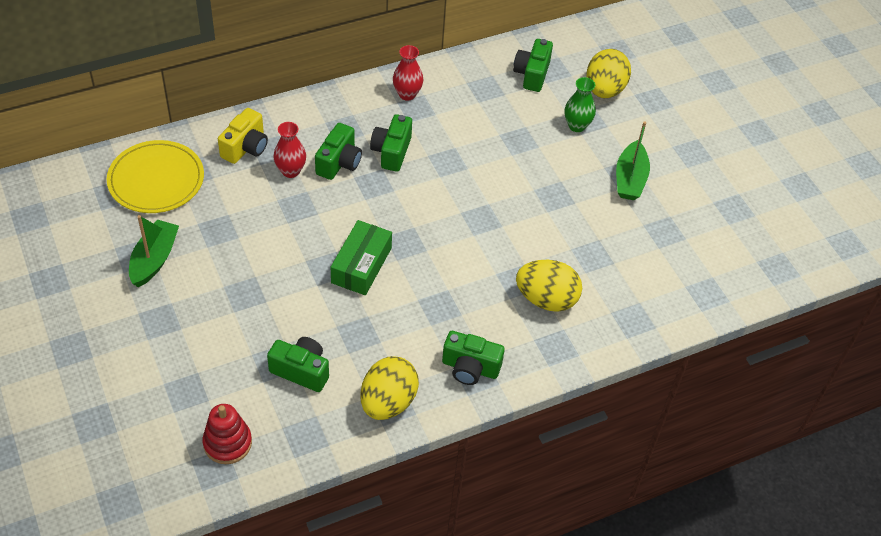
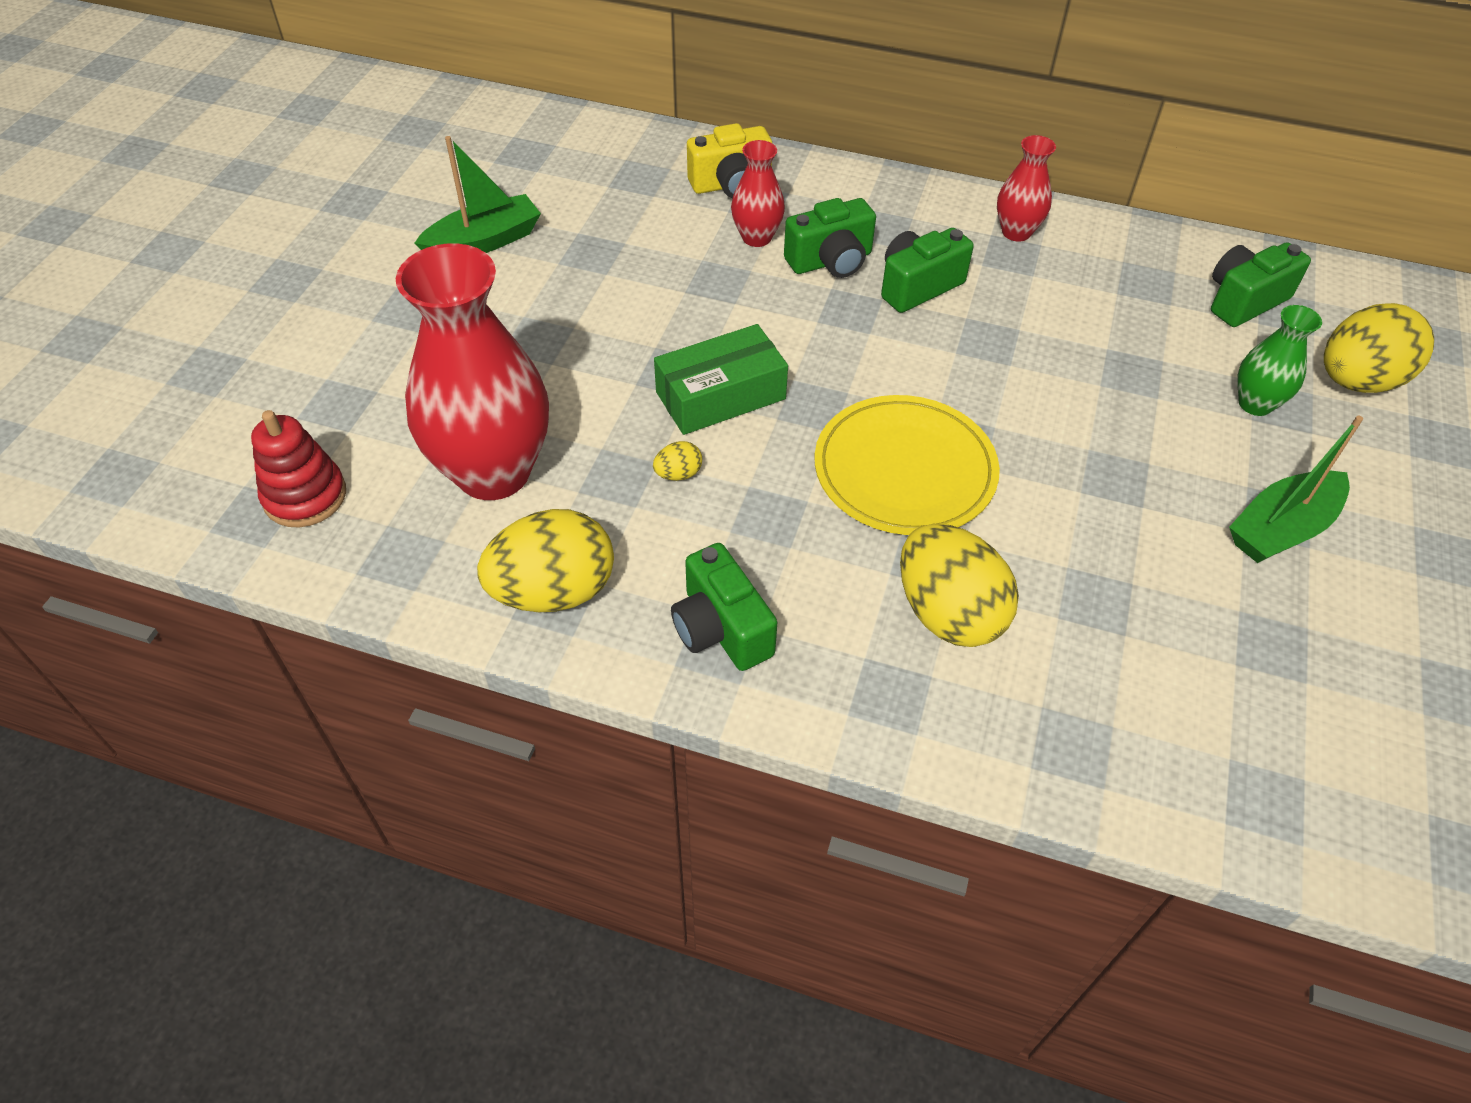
camera: 45 degrees right, 0 degrees up
(156, 180) = (588, 164): yellow plate -> yellow plate (904, 470)
(301, 371) = (493, 472): green camera -> red vase
(383, 315) = (678, 474): none -> yellow egg

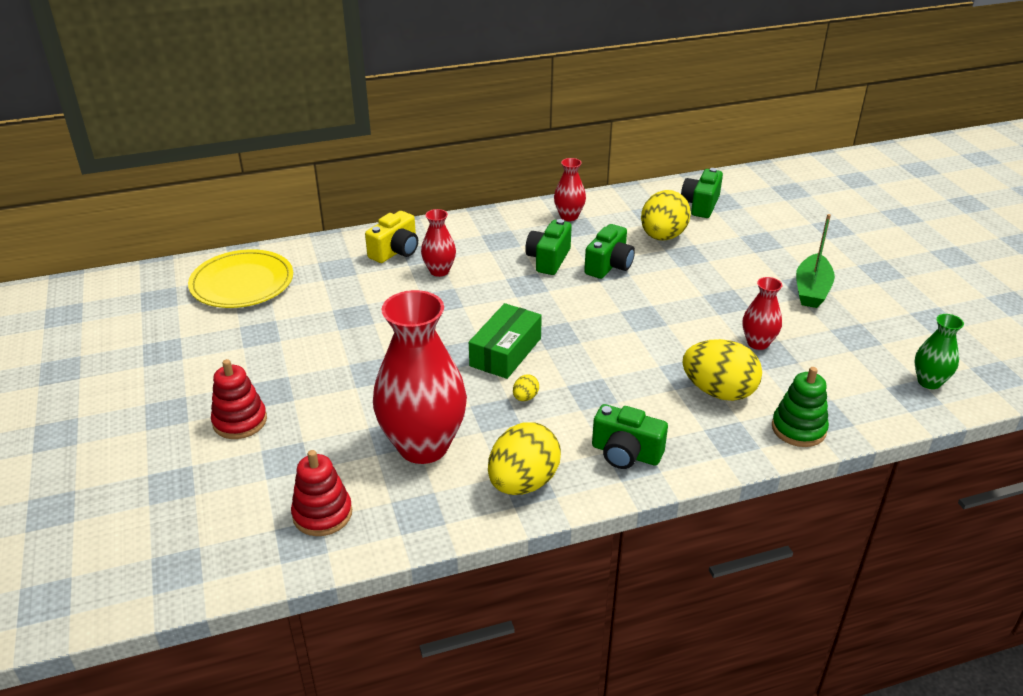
camera: 35 degrees left, 15 degrees down
(341, 330) = (240, 421): none -> red stacking toy
(484, 242) = (279, 338): green boat -> none
(831, 261) = (492, 266): green camera -> green camera (609, 266)
(904, 470) = (633, 342): yellow plate -> yellow plate (242, 283)
(1007, 741) = (798, 429): none -> green stacking toy
(1093, 570) = (758, 343): none -> red vase
(1255, 404) = (749, 245): green vase -> green vase (929, 382)
(1356, 381) = (778, 219): yellow egg -> yellow egg (662, 237)

